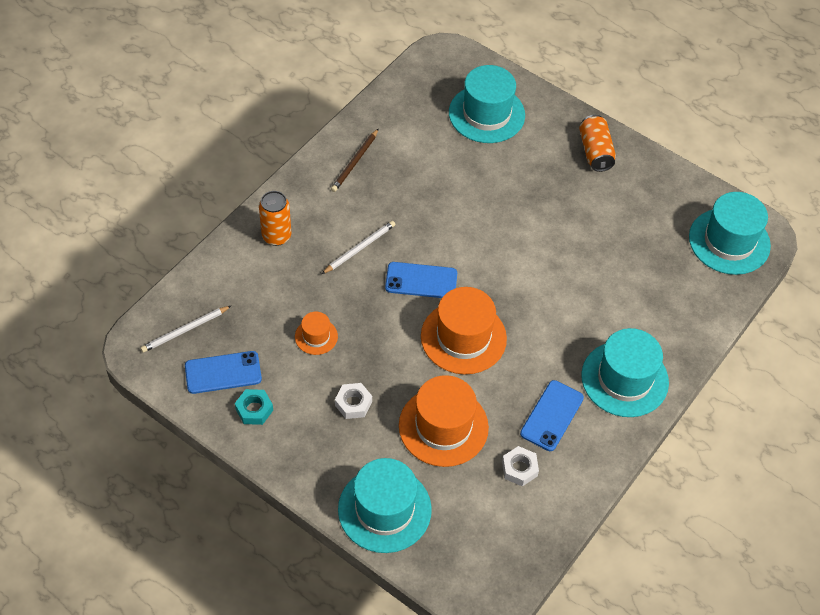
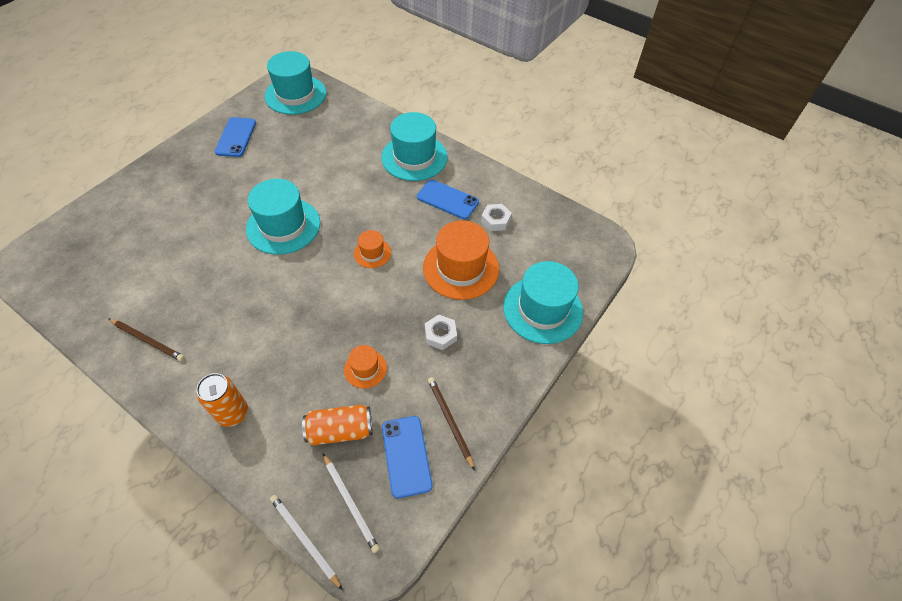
camera: 90 degrees left, 0 degrees up
(254, 409) = (450, 421): turquoise nut -> brown pencil
(359, 248) = (262, 334): white pencil -> white pencil (304, 540)
(421, 280) = (308, 283): blue phone -> blue phone (236, 137)
(463, 337) = (372, 253): orange hat -> orange hat, size x0.50
(486, 114) = (118, 231): turquoise hat -> turquoise hat (283, 226)
(595, 151) = (188, 160): orange can -> orange can (340, 430)

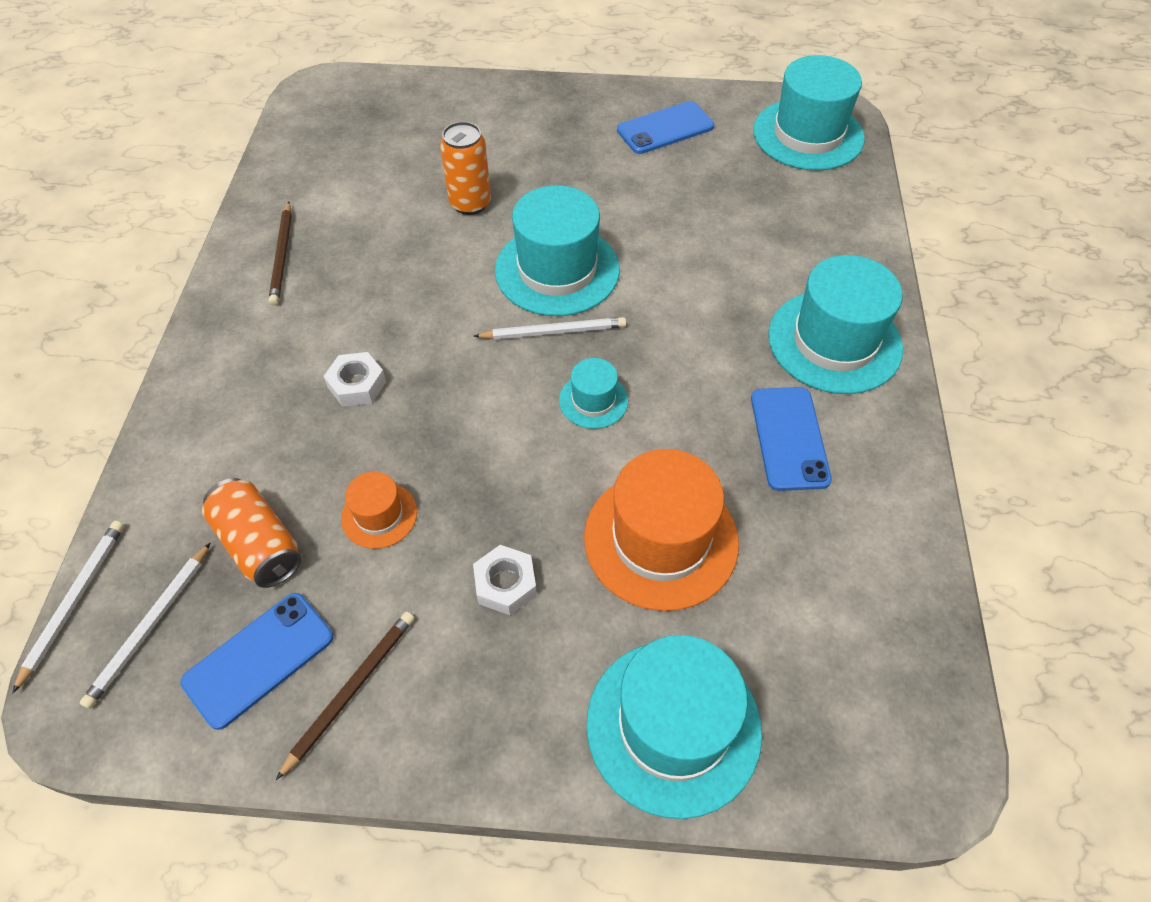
camera: 60 degrees right, 0 degrees up
(233, 413) = (224, 404): orange can -> orange can (470, 203)
(320, 247) = (553, 331): none -> white pencil
(372, 253) = (593, 400): orange hat -> turquoise hat
(495, 220) = (810, 536): white nut -> white nut (357, 385)

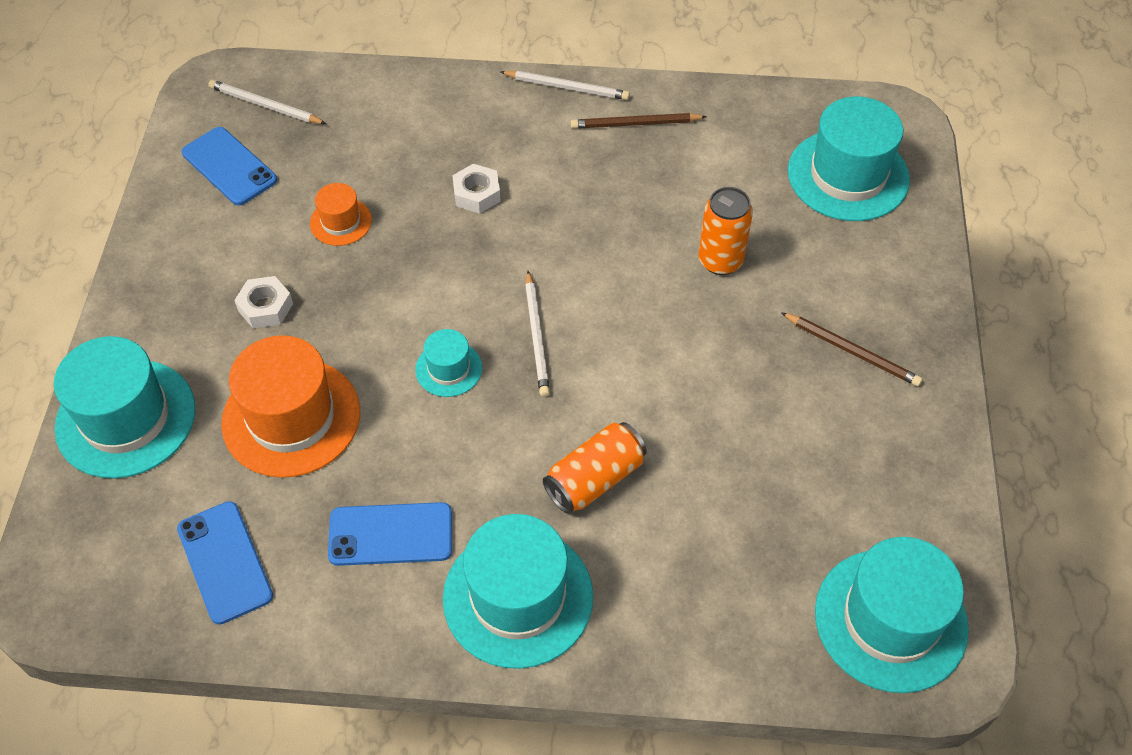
camera: 90 degrees right, 0 degrees up
(74, 601) = (291, 63): white pencil -> white pencil (567, 87)
(259, 544) = (324, 153): orange can -> orange can (595, 479)
(351, 690) = (195, 220): brown pencil -> brown pencil (852, 351)
(557, 270) = (623, 338): turquoise hat -> turquoise hat (848, 175)
(665, 128) = (878, 449): blue phone -> blue phone (225, 562)

